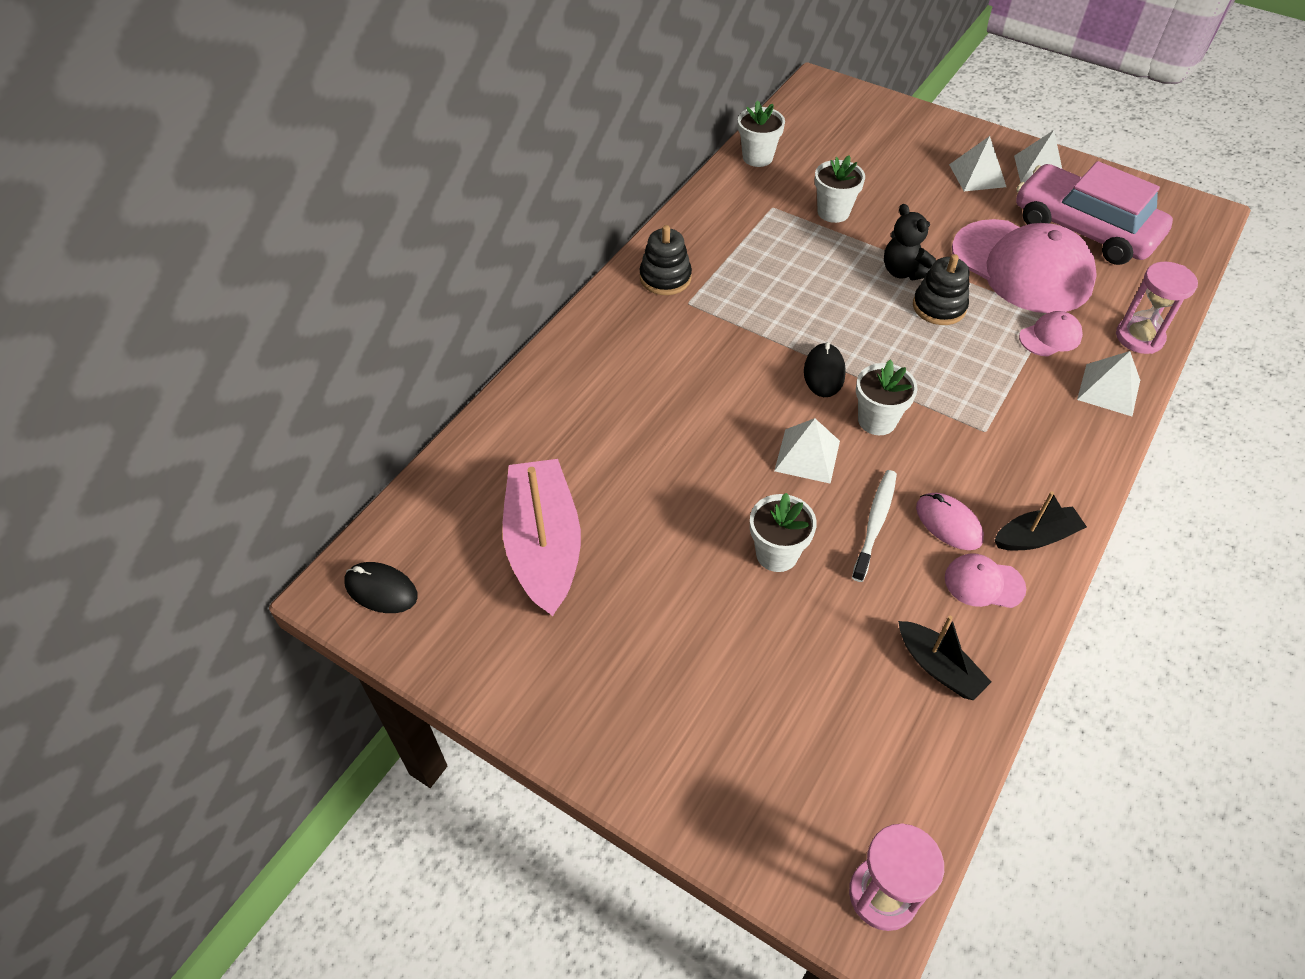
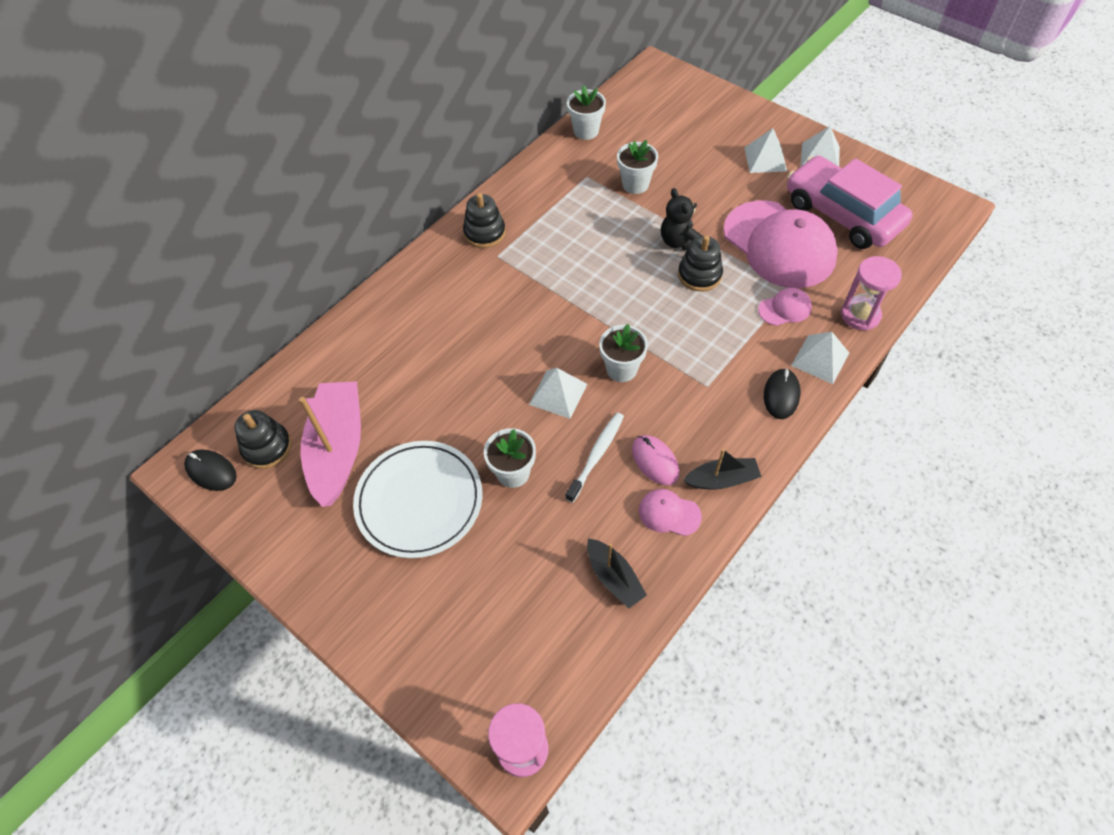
camera: 10 degrees right, 5 degrees up
(449, 553) = (267, 447): none -> black stacking toy
(666, 599) = (419, 501): none -> white plate
(824, 373) = (590, 325): black mouse -> black mouse (781, 395)

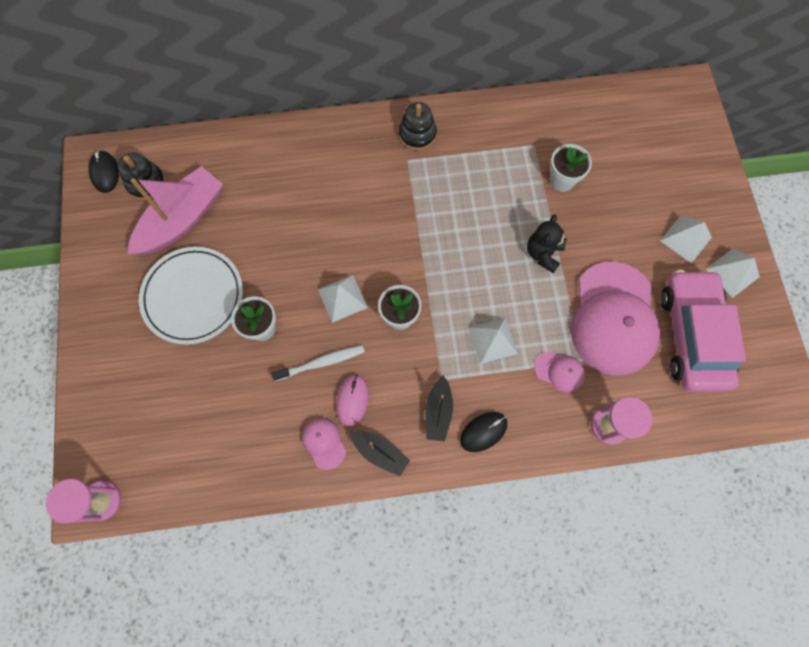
camera: 40 degrees right, 15 degrees up
(586, 131) = (574, 105): white flower pot -> none
(614, 577) = (249, 451): black boat -> black boat (438, 412)
(699, 275) = (528, 292): black stacking toy -> none
(820, 359) = (540, 431): white pyramid -> white pyramid (492, 340)

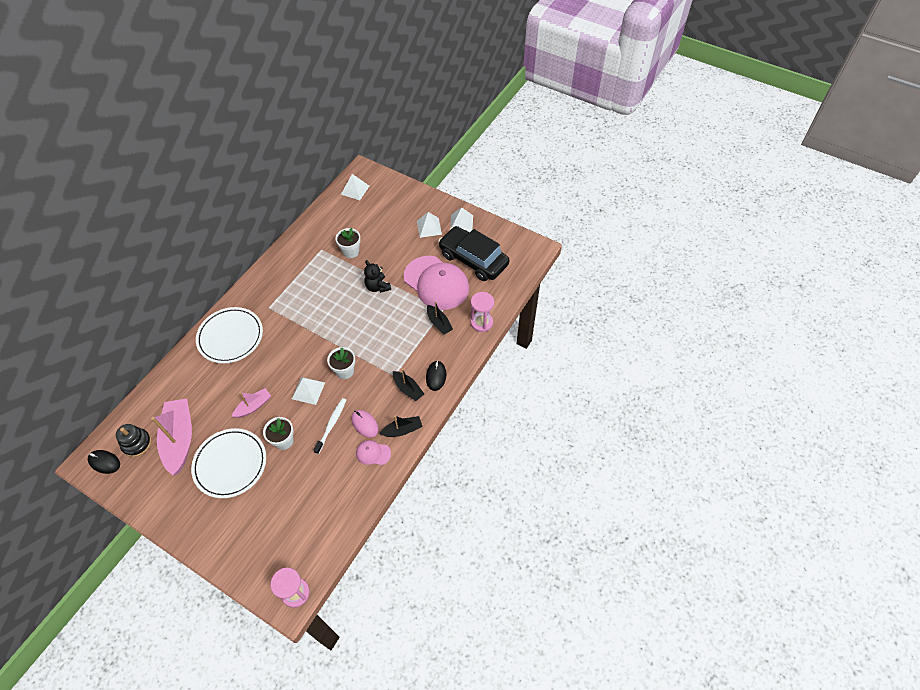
camera: 50 degrees left, 15 degrees down
(277, 258) = (253, 406): none -> pink boat
(338, 156) = (230, 337): none -> white plate
(417, 134) = (260, 293): black stacking toy -> none
(492, 340) = (397, 339): white pyramid -> white pyramid (355, 190)
(559, 371) = (439, 323): pink cap -> black boat
(692, 335) = (473, 259): pink car -> black car

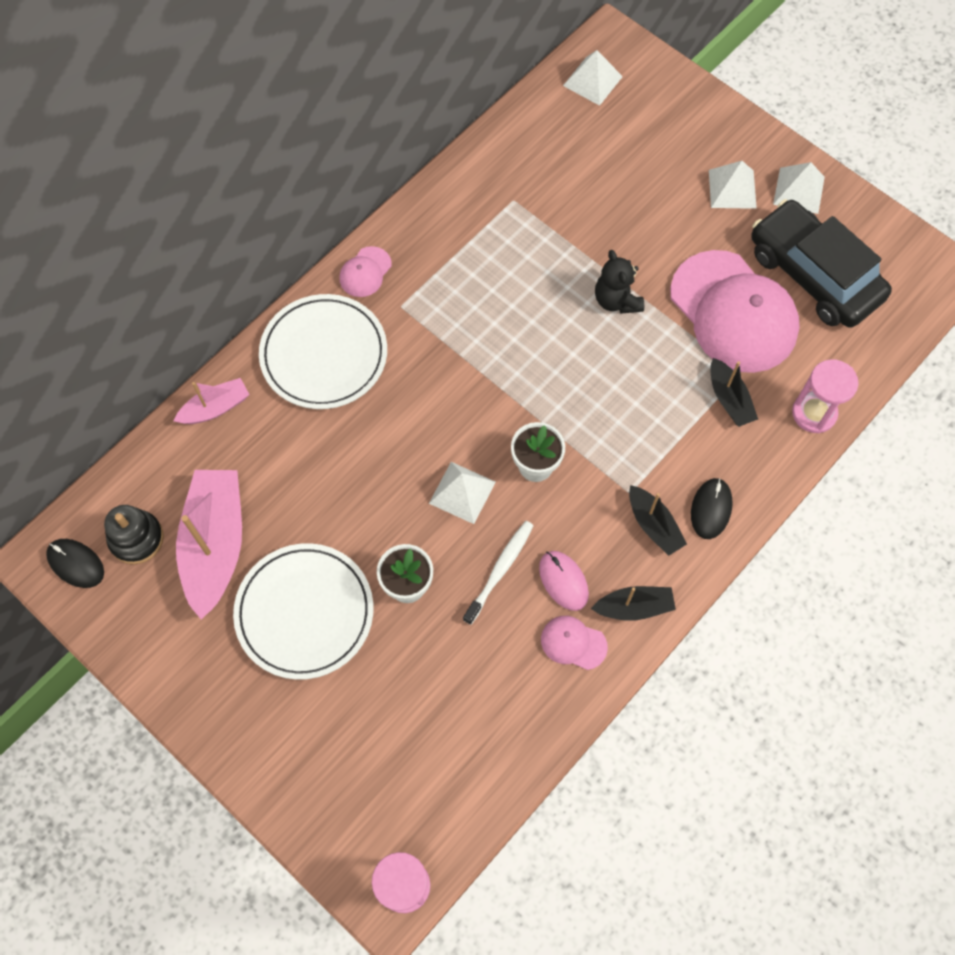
camera: 10 degrees right, 10 degrees up
(249, 294) = (365, 272): none -> pink cap
(253, 406) = (357, 505): pink boat -> pink boat (215, 408)
(351, 252) = (571, 215): white flower pot -> none

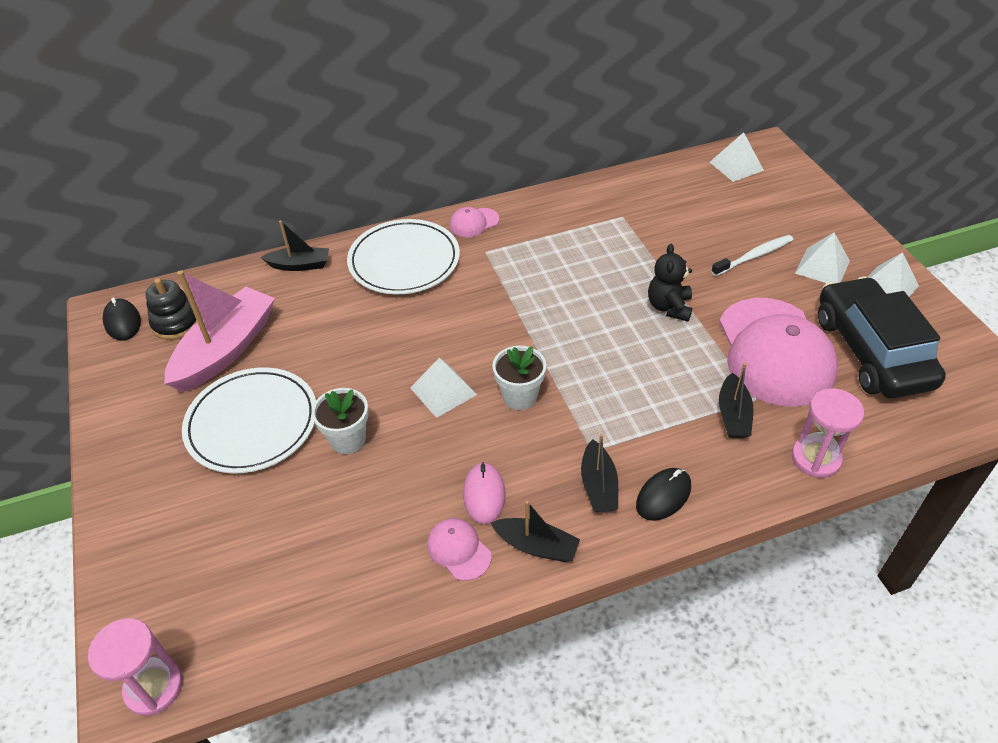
camera: 30 degrees right, 20 degrees down
(215, 408) = (299, 265): pink boat -> black boat
(500, 570) = (433, 462): white toothbrush -> white toothbrush (754, 256)

